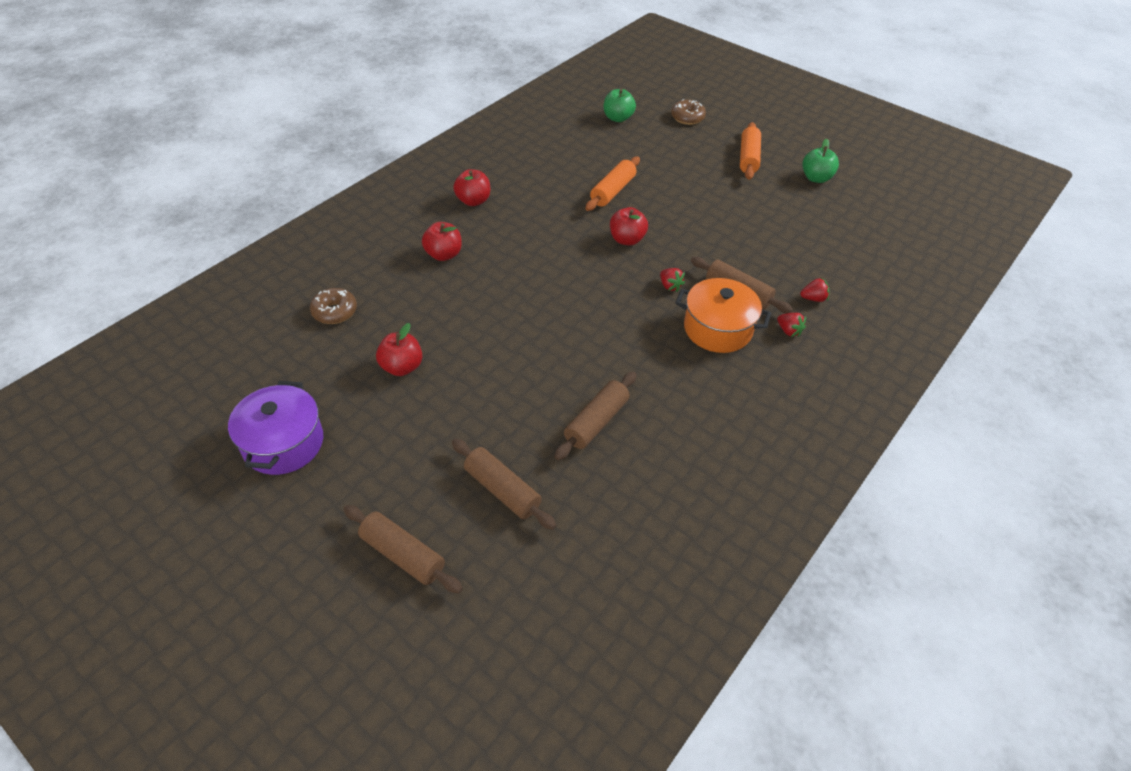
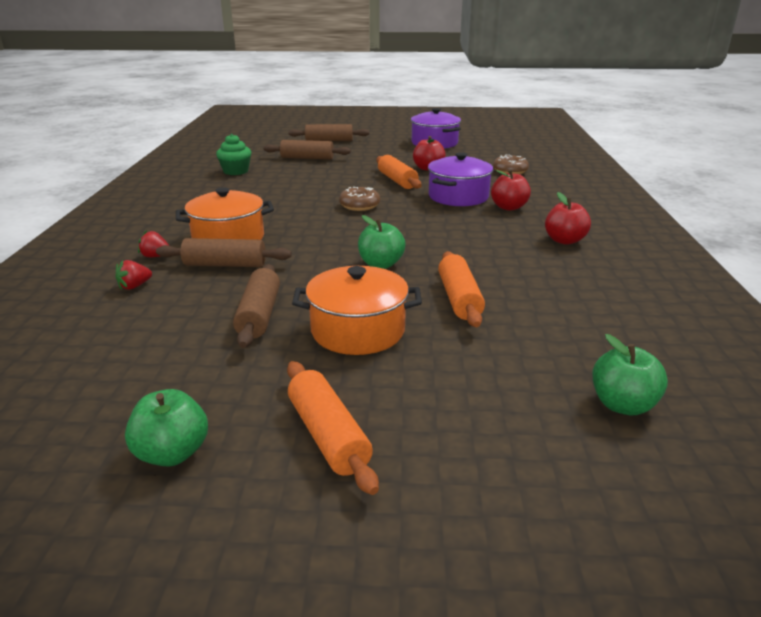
camera: 145 degrees right, 20 degrees down
(458, 292) = (458, 197): none -> purple pot
(470, 356) = (397, 181): none -> orange rolling pin
(596, 422) = (281, 183): brown rolling pin -> brown rolling pin (259, 315)
(627, 239) = (381, 264): red apple -> green apple
(627, 495) = (236, 171): none -> green cupcake
(670, 286) = (298, 248): red strawberry -> none
(687, 117) = (527, 476): brown donut -> brown donut (359, 206)
(692, 197) = (358, 330): none -> orange pot

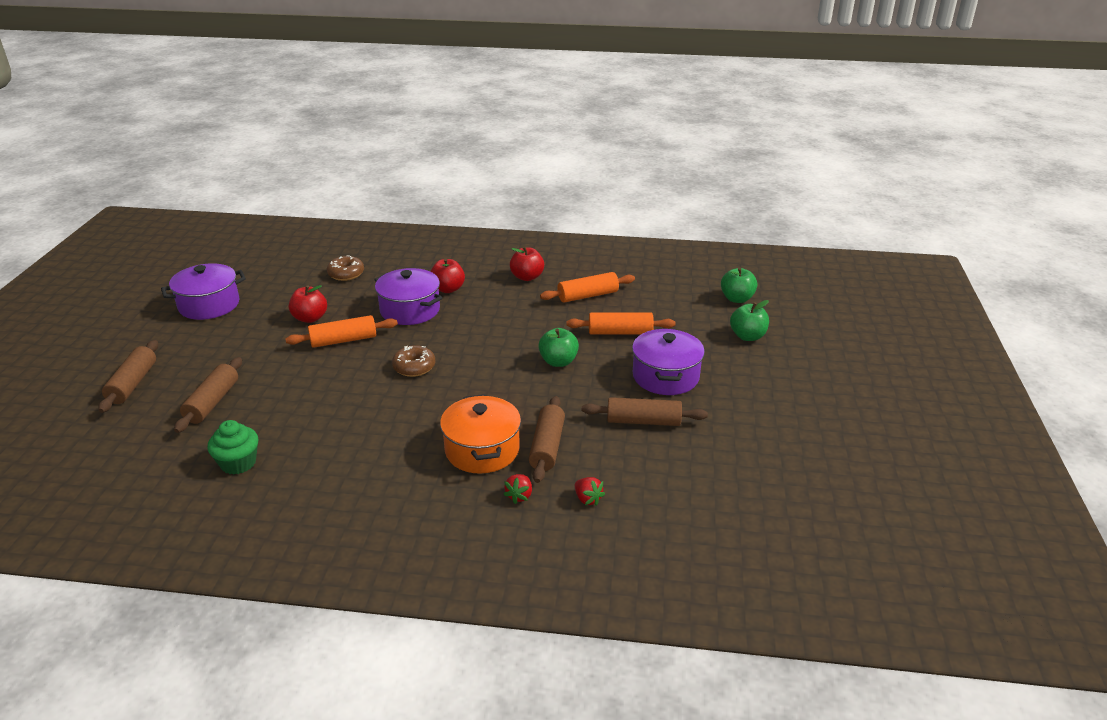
camera: 85 degrees left, 5 degrees up
(172, 453) = (806, 445): green apple -> green apple (747, 336)
(328, 435) = (779, 390): orange rolling pin -> orange rolling pin (587, 296)
(358, 330) = (665, 376): orange pot -> purple pot

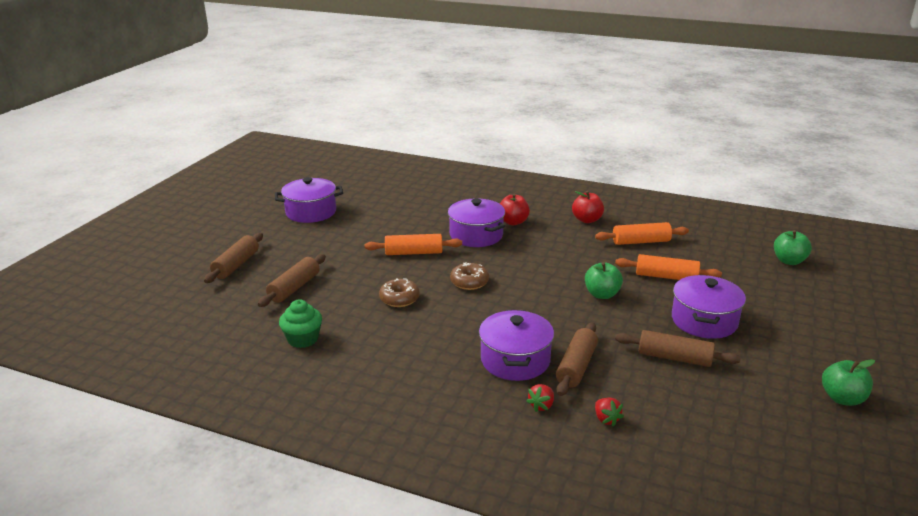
camera: 15 degrees right, 5 degrees down
(310, 318) = (390, 232): red apple -> none
(346, 274) = (428, 200): brown donut -> brown donut (399, 299)
(482, 450) = (515, 360): orange pot -> purple pot
(747, 336) = (794, 296): green apple -> green apple (842, 398)

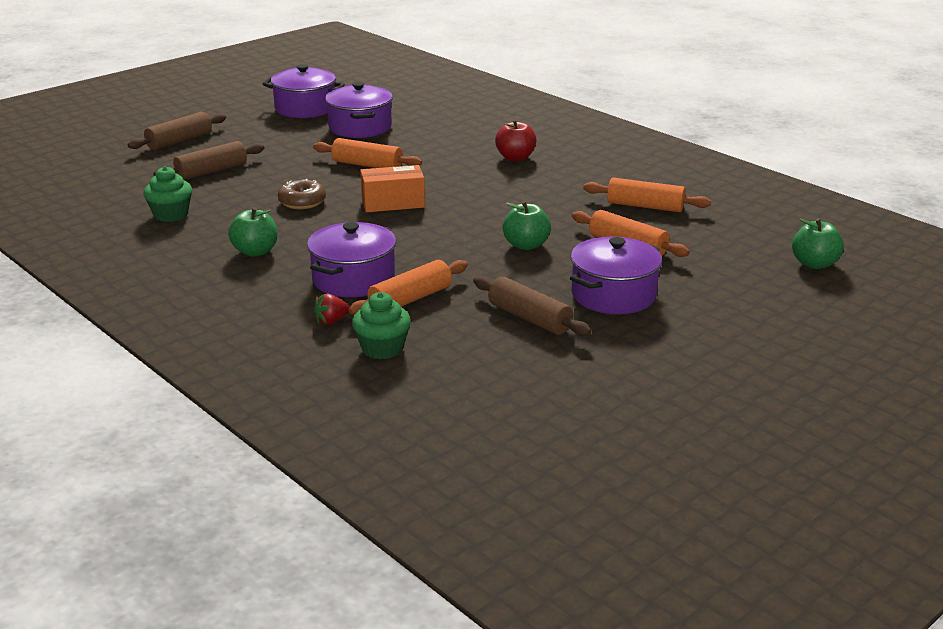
camera: 25 degrees right, 0 degrees up
(469, 282) = (393, 203): brown donut -> orange box
(476, 235) = (456, 162): purple pot -> purple pot (360, 127)
(576, 366) = (410, 299): brown rolling pin -> orange rolling pin
(587, 220) = (607, 172): red apple -> none
(606, 419) = (382, 348): red strawberry -> green cupcake
(842, 398) = (677, 401): green apple -> green apple (255, 251)

